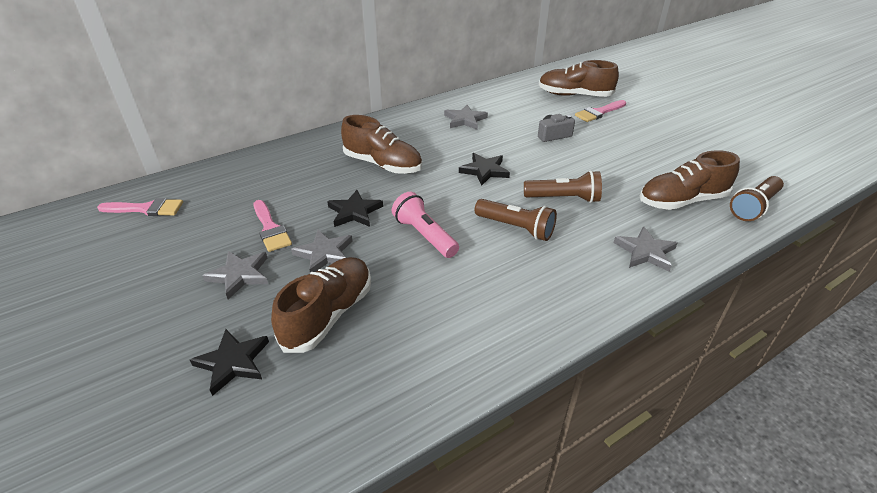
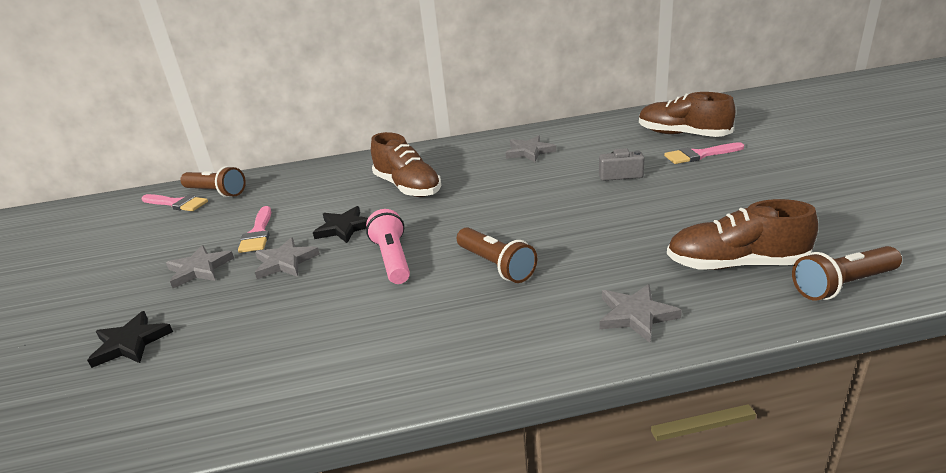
camera: 25 degrees right, 10 degrees down
(328, 315) = (241, 318): brown shoe -> none
(484, 171) = (509, 203): black star -> none
(564, 198) = (578, 242): brown flashlight -> brown flashlight (216, 192)

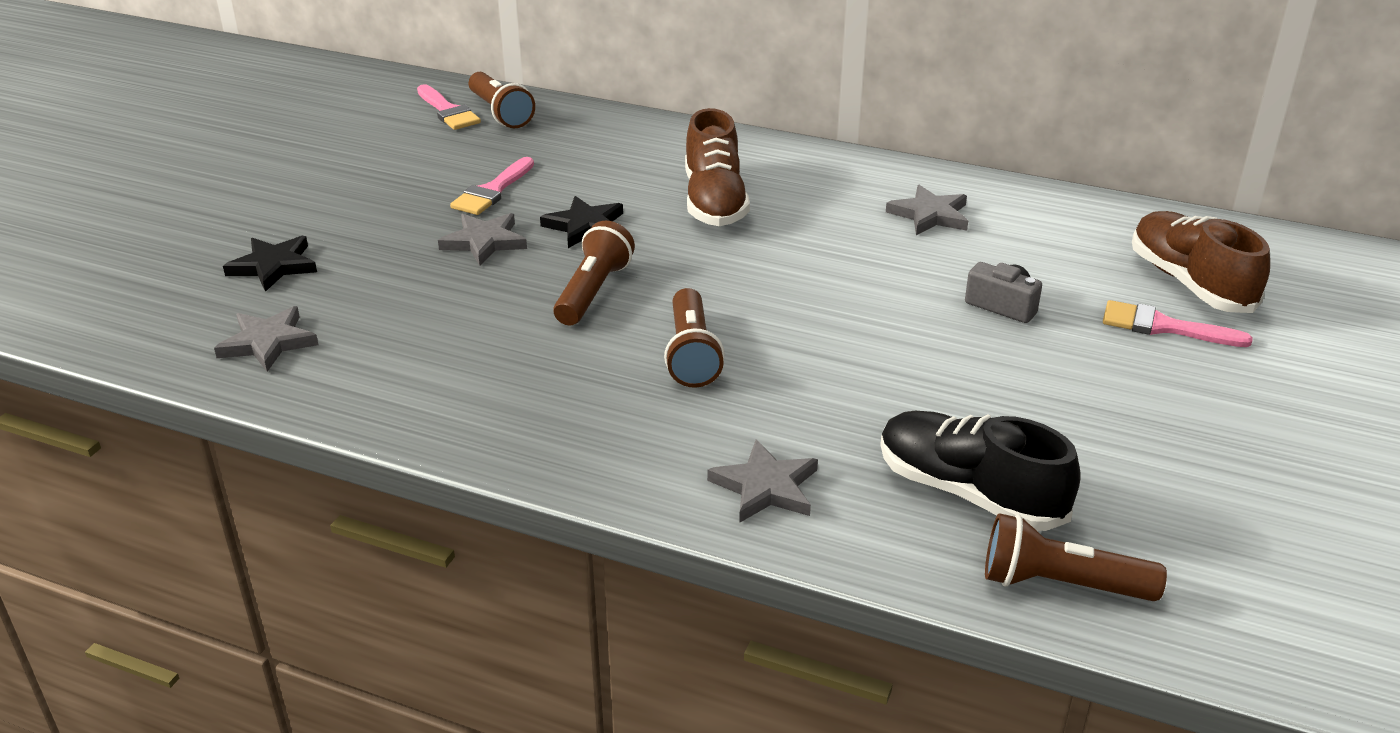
camera: 30 degrees right, 5 degrees up
(199, 269) = (398, 210): grey star -> grey star (268, 342)
(392, 259) = (593, 291): pink flashlight -> brown flashlight
(735, 264) = (969, 493): brown shoe -> black shoe

